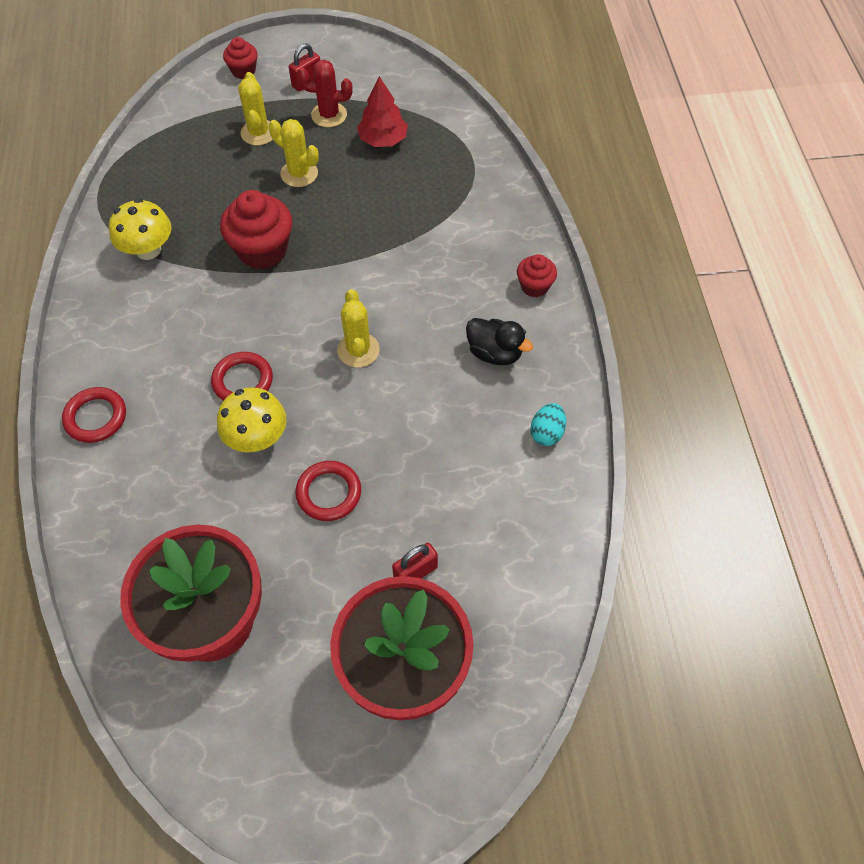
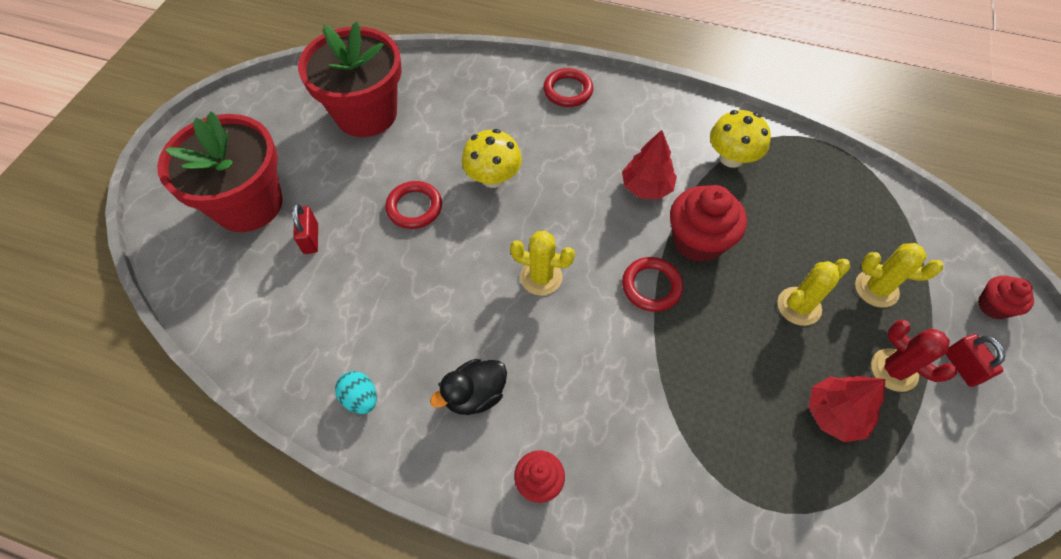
camera: 115 degrees right, 0 degrees up
(214, 304) = (646, 187): none -> red tree
(243, 381) = (553, 184): red ring -> red ring (651, 286)
(329, 115) = (894, 370): red cactus -> red cactus turned 75 degrees counterclockwise

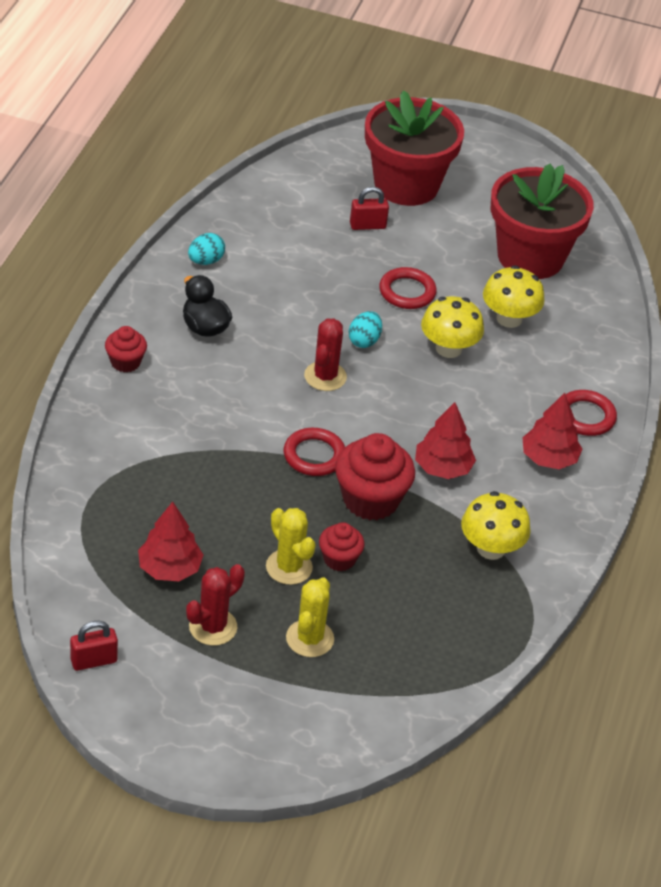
camera: 85 degrees right, 15 degrees down
(450, 133) = (509, 318): none -> yellow mushroom
(487, 244) = (364, 341): none -> turquoise egg
(541, 277) = (325, 376): yellow cactus -> red cactus
(620, 116) = (549, 458): none -> red tree
(961, 367) = (213, 685): red padlock -> red padlock (94, 661)
(993, 306) = (286, 739): red cupcake -> red cupcake (339, 559)

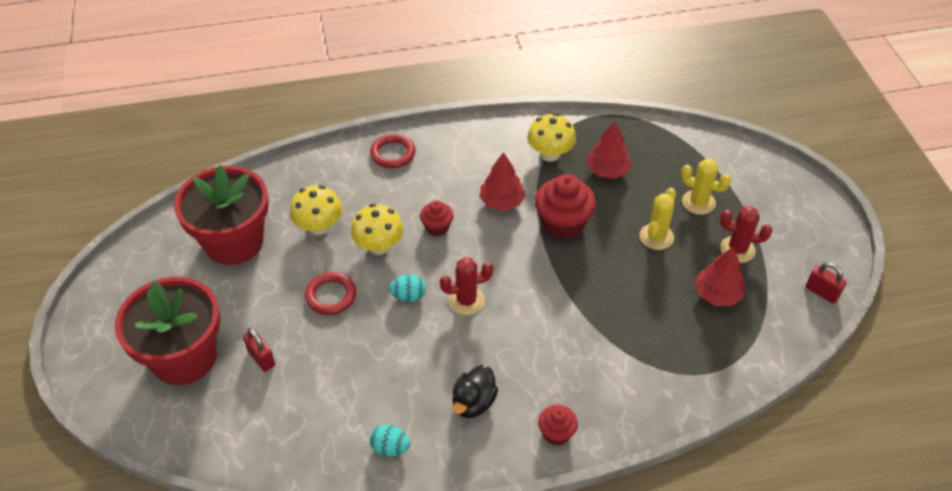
camera: 115 degrees left, 5 degrees up
(310, 638) = (698, 202): yellow cactus -> yellow cactus turned 45 degrees clockwise
(314, 455) = (550, 270): red ring -> none
(339, 559) = (626, 216): red cupcake -> red cupcake (437, 227)
(549, 458) = (448, 156): red tree -> red tree (607, 170)

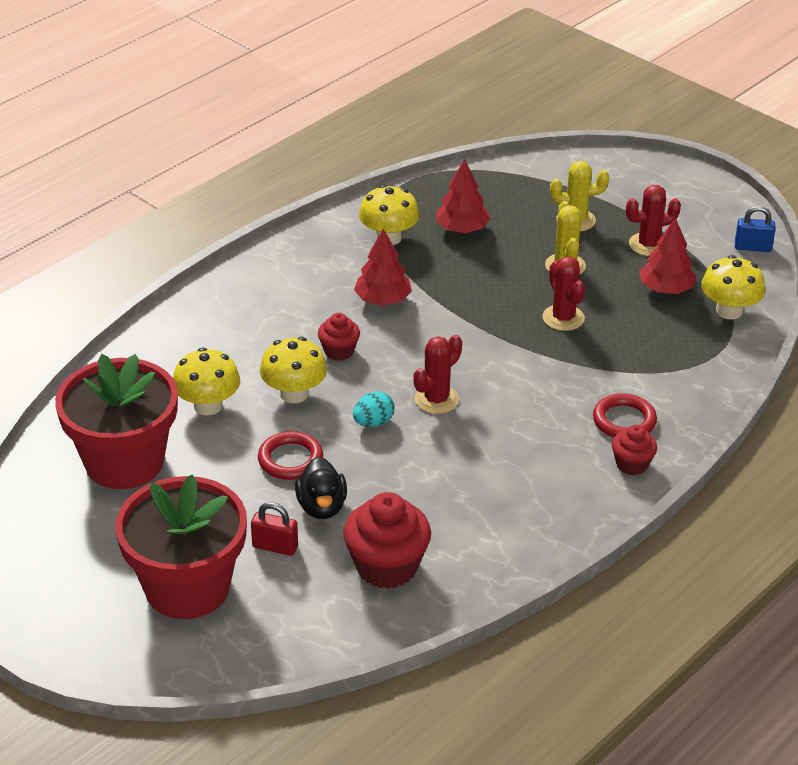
camera: 35 degrees left, 10 degrees down
(390, 448) = (490, 553): turquoise egg -> none
(393, 154) = (218, 305): red ring -> red ring (624, 421)
(473, 402) = (531, 478): black duck -> black duck (322, 507)
(563, 224) = (464, 293): red cupcake -> red cupcake (387, 566)
(616, 280) = (563, 318): none -> red cactus
(752, 339) = (729, 311): none -> yellow mushroom
(821, 292) = (752, 247): red padlock -> blue padlock

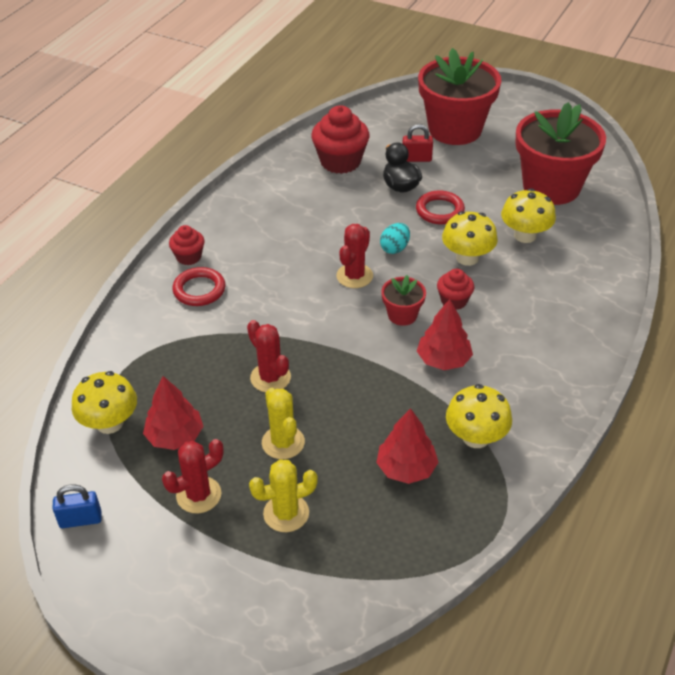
camera: 165 degrees right, 5 degrees up
(402, 348) = (402, 315): none -> red flower pot

